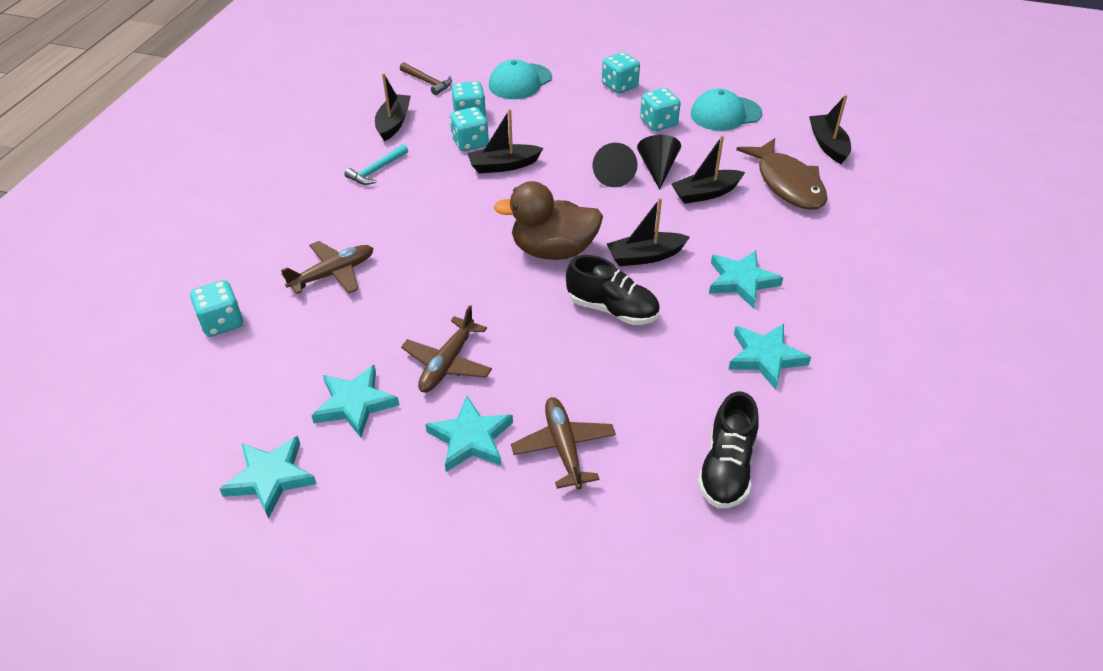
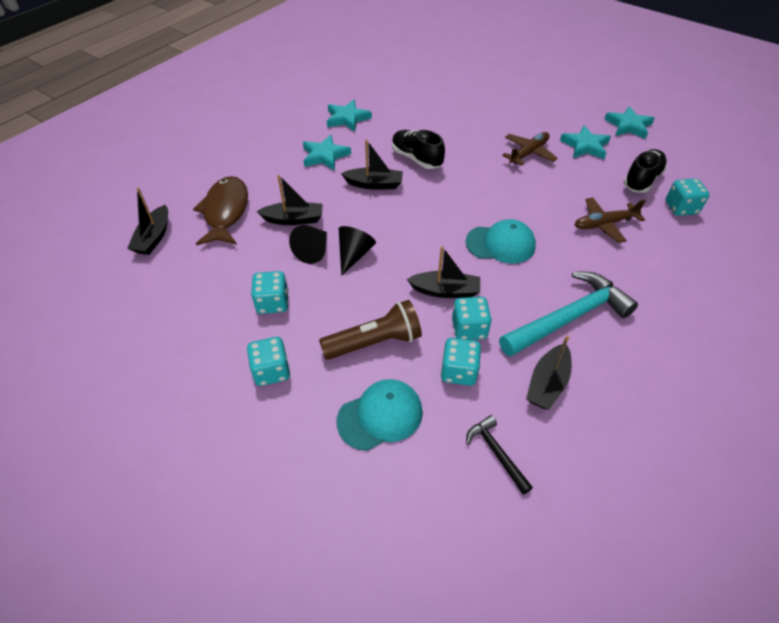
camera: 160 degrees left, 5 degrees up
(376, 170) = (568, 317): turquoise hammer -> turquoise hammer, size x2.07
(428, 82) = (496, 453): brown hammer -> black hammer
(470, 438) = (522, 119): turquoise star -> none
(549, 118) = (375, 342): none -> brown flashlight
(553, 250) = (436, 203): brown duck -> none
(563, 447) = (476, 107): brown plane -> none
(725, 114) = (201, 297): turquoise cap -> turquoise cap (500, 244)
(726, 468) = (403, 86): black shoe -> black shoe (641, 180)

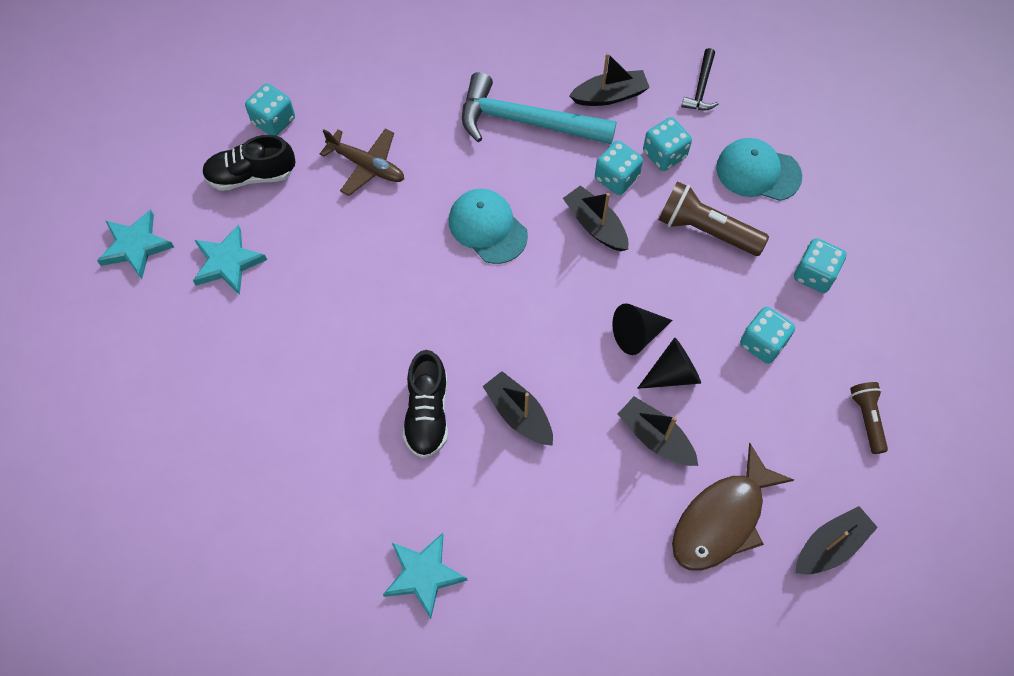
camera: 135 degrees left, 15 degrees up
(170, 309) = (867, 418): none -> brown flashlight
(325, 156) = (525, 519): turquoise star -> none
(528, 153) = (300, 308): brown plane -> none

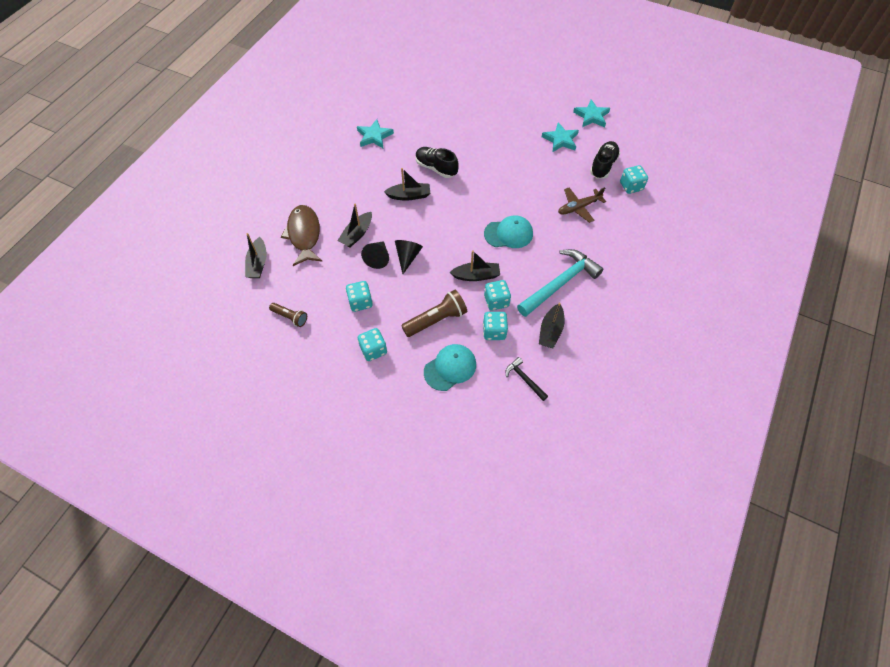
camera: 125 degrees right, 5 degrees down
(656, 437) = (357, 234): black boat -> black boat turned 135 degrees clockwise

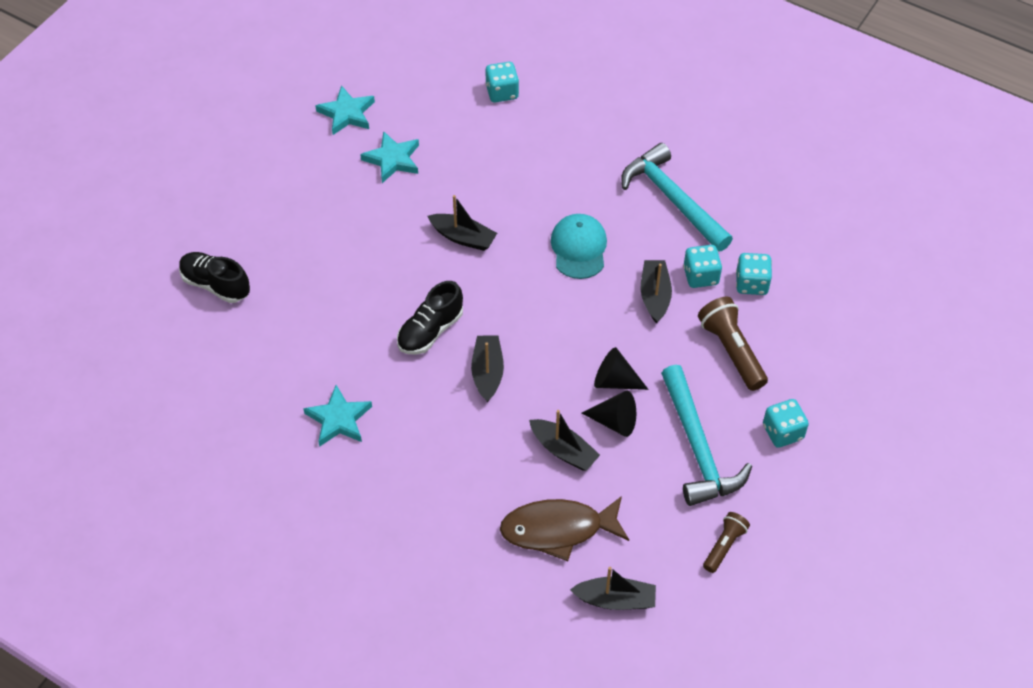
camera: 85 degrees left, 5 degrees down
(360, 302) = (698, 447): turquoise dice -> turquoise hammer
(450, 368) = (810, 340): turquoise cap -> none
(524, 379) = (825, 258): black hammer -> none
(550, 331) = (750, 220): black boat -> black boat (463, 237)
(578, 207) = (536, 158): brown plane -> none
(603, 165) = (456, 117): black shoe -> black shoe (216, 285)

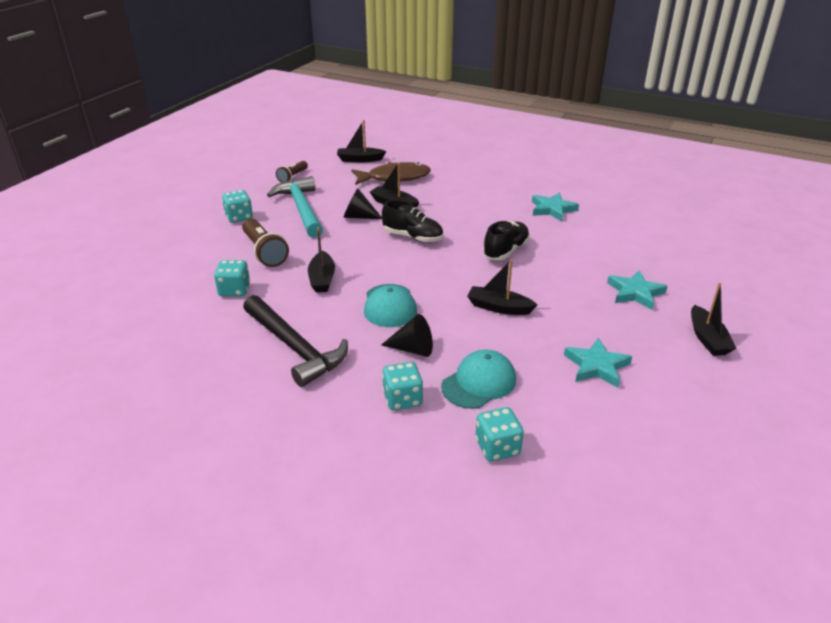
camera: 175 degrees right, 20 degrees down
(216, 285) = (696, 267): black shoe -> black shoe (413, 237)
(347, 113) = (675, 410): turquoise star -> turquoise star (635, 293)
(487, 372) = (454, 233): black boat -> black boat (707, 339)
(504, 149) = (479, 383): none -> turquoise cap
(615, 381) = (358, 234): black cone -> black cone (412, 349)
(672, 199) = (295, 347): turquoise hammer -> black hammer
(700, 276) = (279, 293): turquoise dice -> turquoise dice (402, 399)

